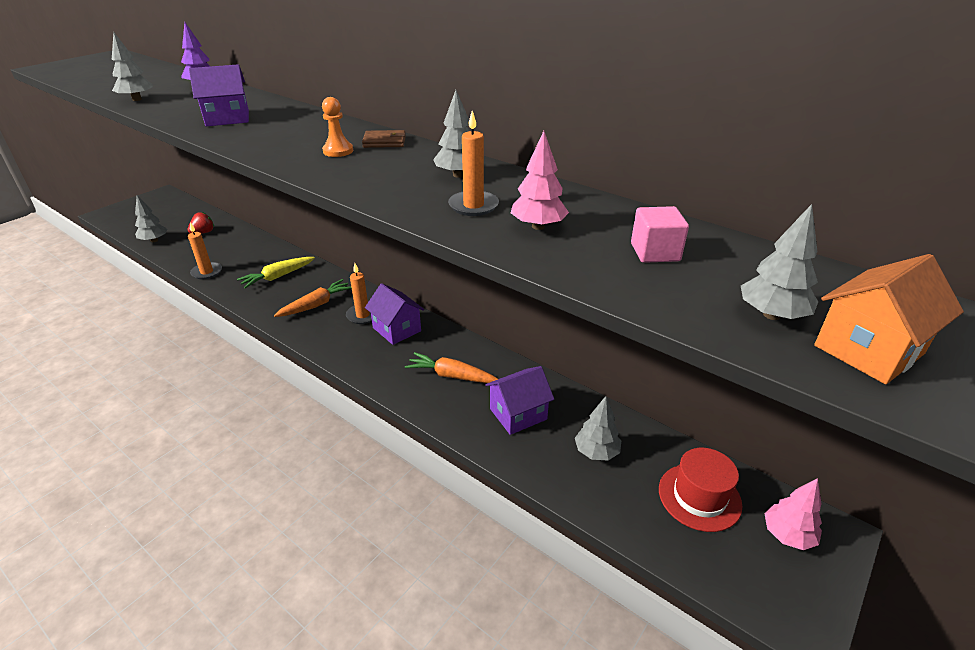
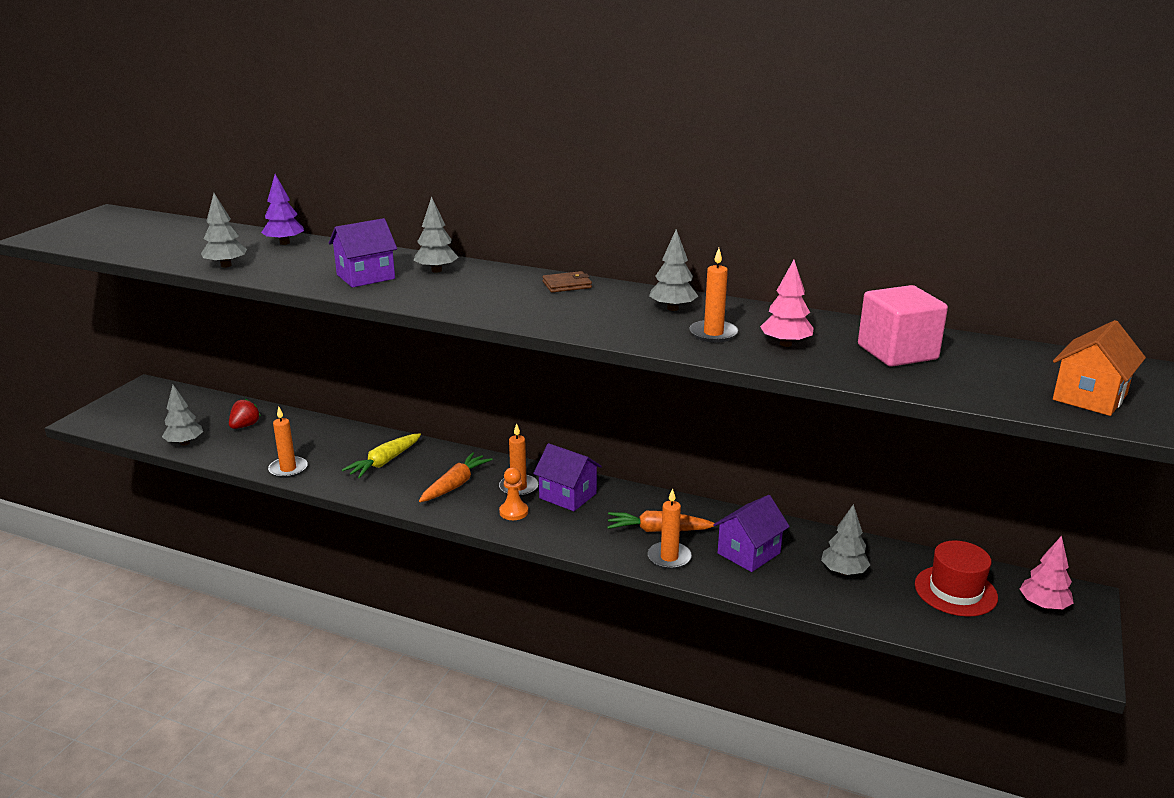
camera: 15 degrees left, 10 degrees down
(338, 151) = (529, 298): orange pawn -> orange pawn (513, 512)
(445, 405) = (669, 558): none -> orange candle
(655, 252) = (897, 352): pink cube -> pink cube, size x1.65
(771, 315) = (1012, 384): grey tree -> grey tree (436, 270)

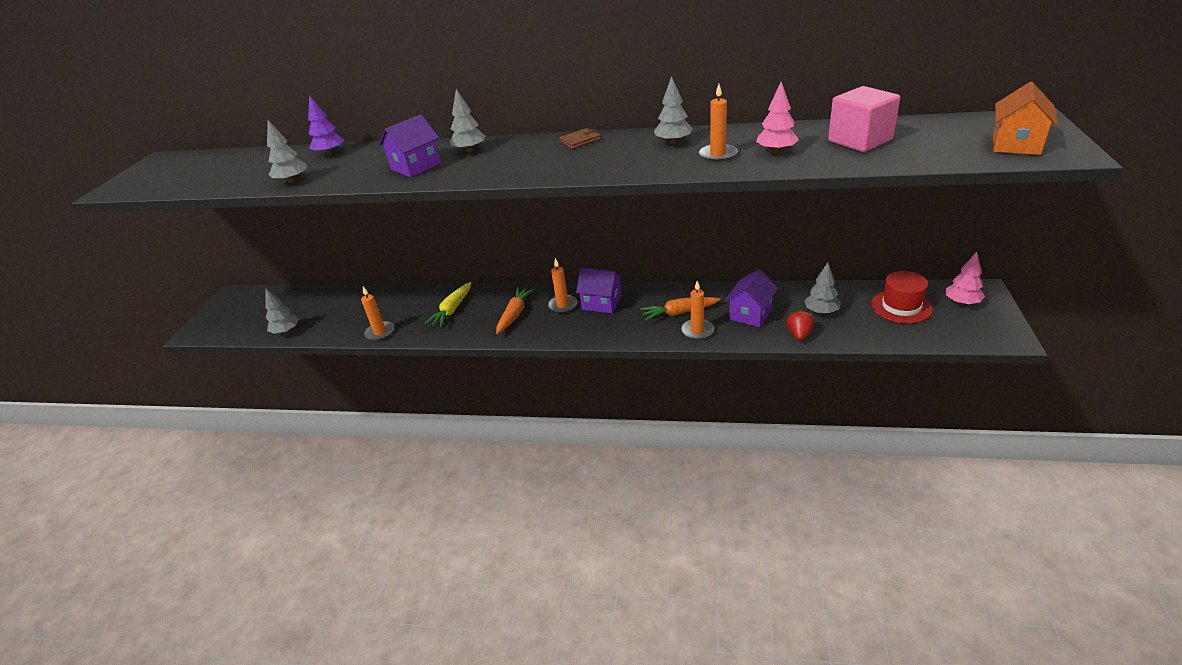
camera: 10 degrees left, 10 degrees up
(245, 426) = (328, 307): red strawberry -> red strawberry (799, 334)
(513, 512) = (568, 324): orange pawn -> none

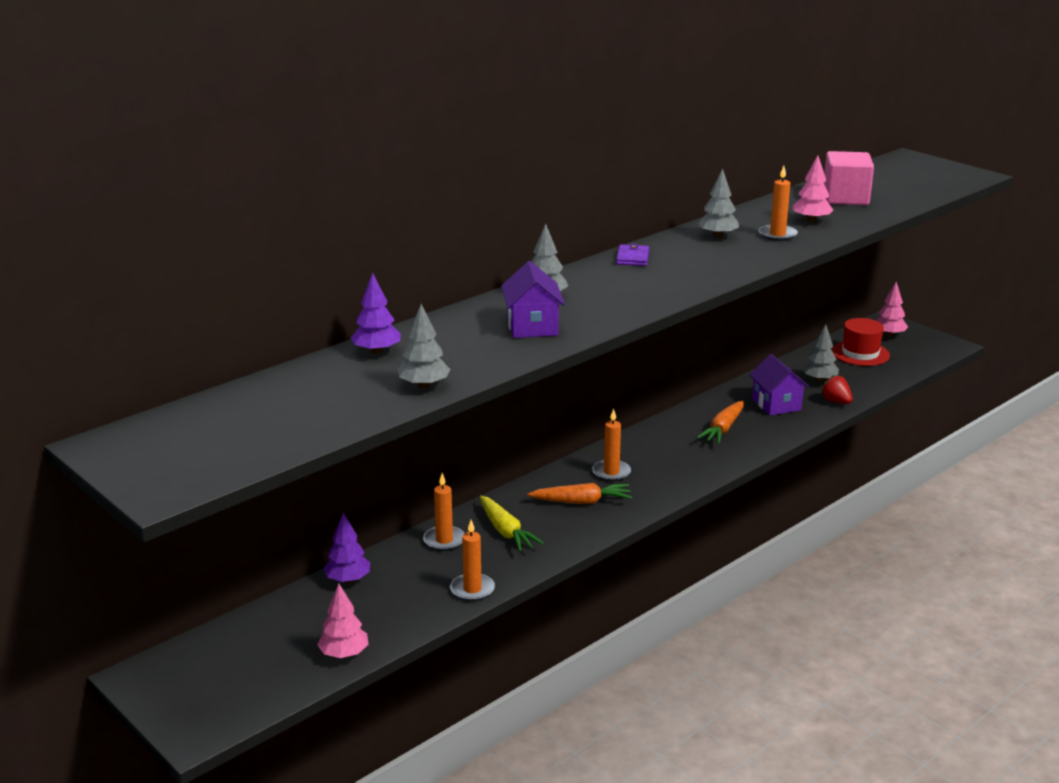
camera: 55 degrees left, 10 degrees down
(286, 331) = (344, 654): grey tree -> pink tree
(356, 295) = (348, 580): none -> purple tree
(515, 314) = (582, 501): orange carrot -> orange carrot turned 120 degrees clockwise
(580, 141) = (632, 258): brown wallet -> purple wallet
(601, 303) = (642, 453): purple house -> none
(697, 331) = (764, 434): orange candle -> orange candle (444, 540)
(1016, 144) = (937, 177): orange house -> none

